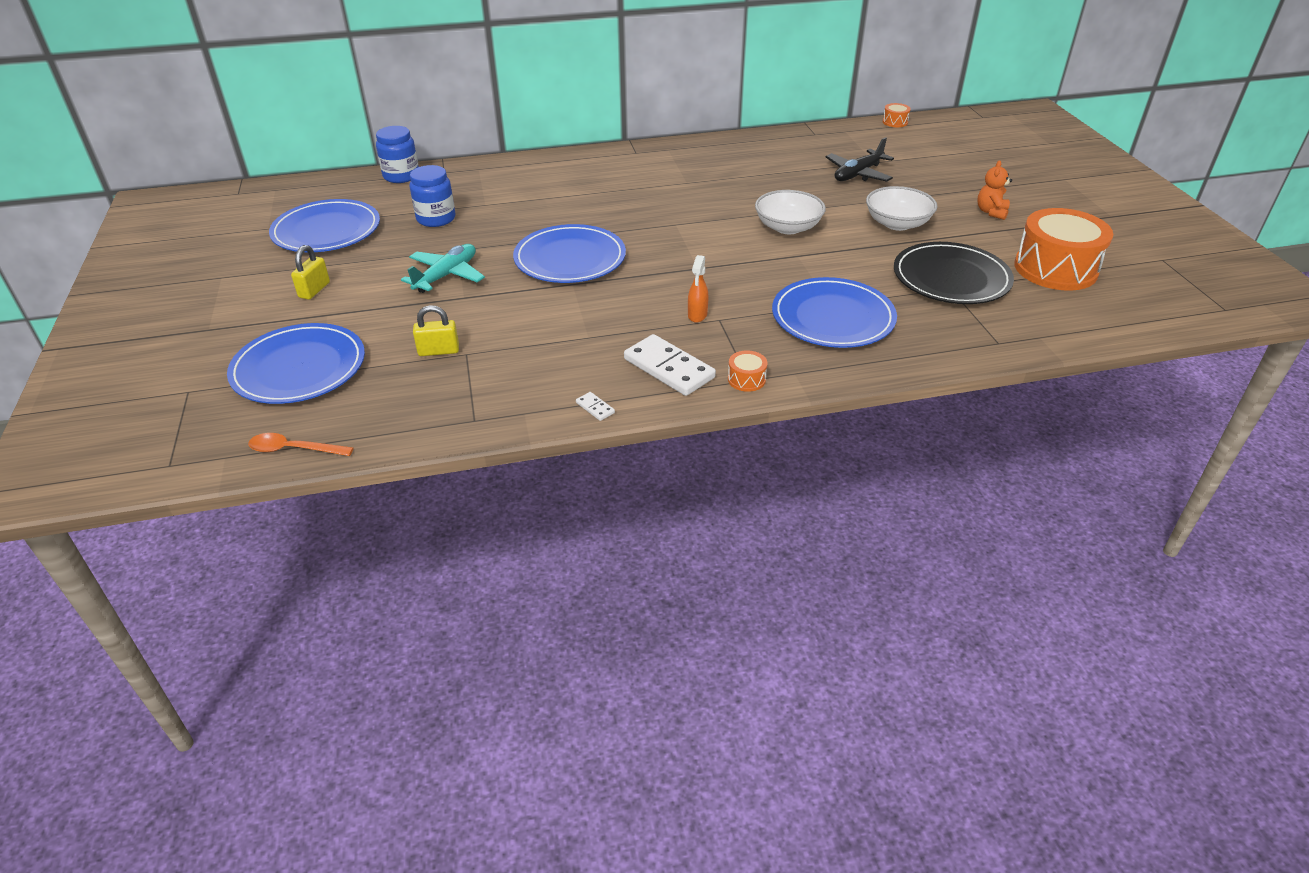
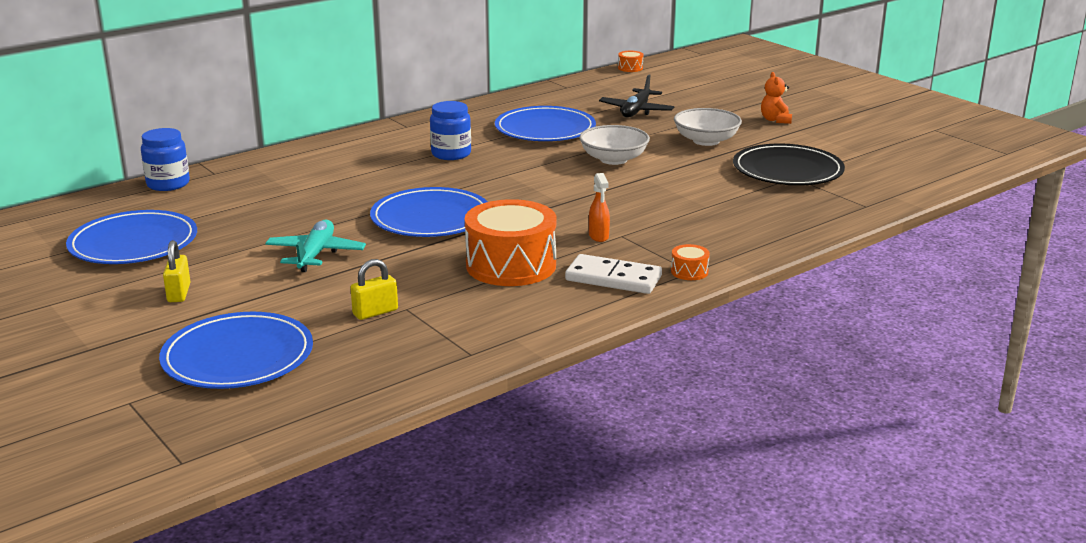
camera: 25 degrees left, 15 degrees down
(294, 449) = (309, 417): orange spoon -> none
(436, 219) = (250, 212): blue jar -> blue jar (451, 154)
(595, 408) = (576, 320): white domino -> none
(833, 317) = (718, 215): blue plate -> blue plate (545, 129)
(1055, 269) = (862, 149): orange drum -> orange drum (511, 265)

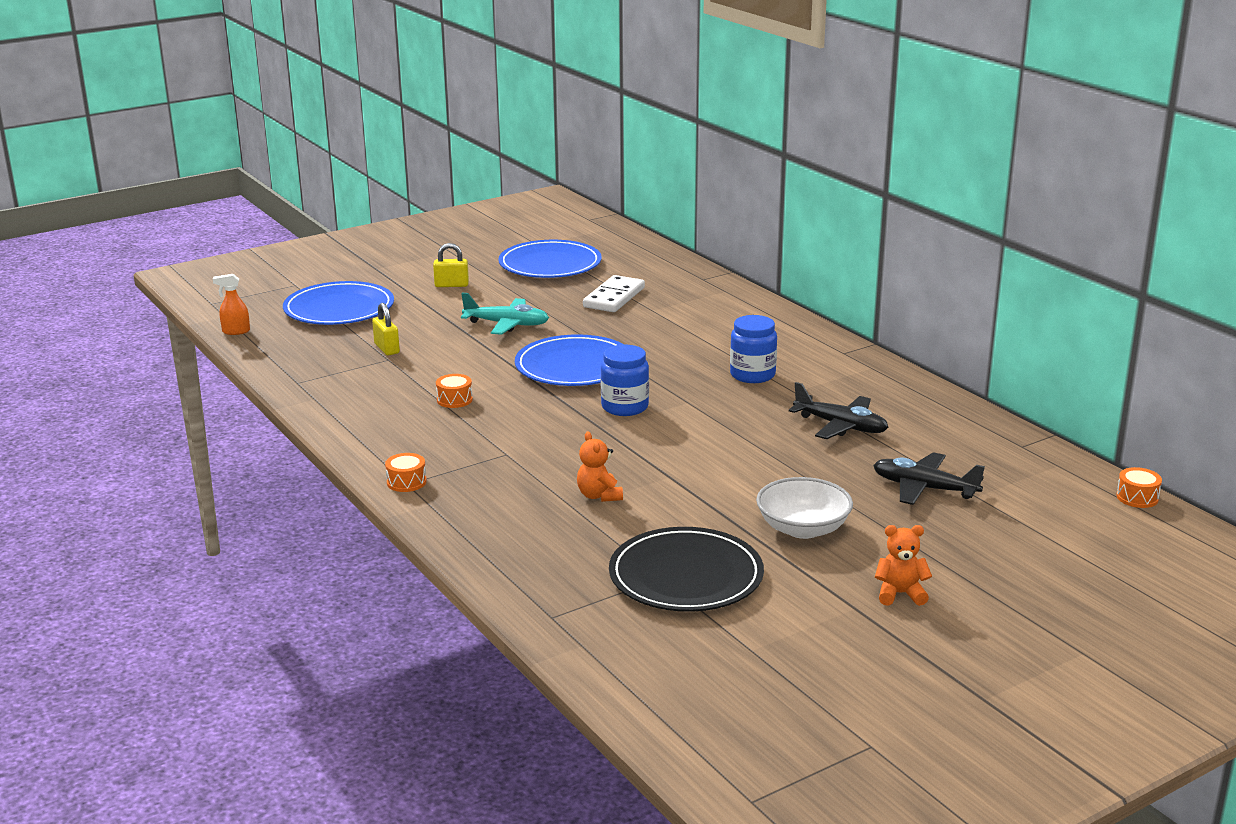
camera: 95 degrees right, 0 degrees up
(168, 184) = (677, 265): blue jar -> blue jar (625, 407)
(511, 265) = (454, 400): orange drum -> orange drum, size x0.41
(545, 129) = (841, 426): blue plate -> black plane
(598, 236) = (507, 442): orange spray bottle -> orange spray bottle (235, 331)
(613, 159) = (733, 462): white bowl -> none
(613, 278) = (407, 444): white domino -> white domino (614, 297)
(684, 199) = (599, 496): none -> orange teddy bear

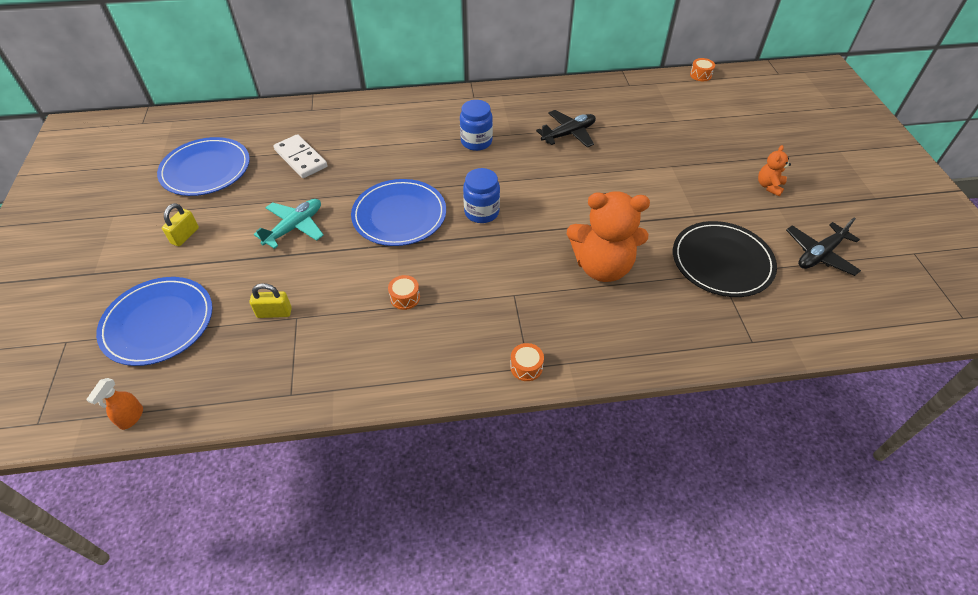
camera: 65 degrees left, 25 degrees up
(599, 496) = (602, 267): orange teddy bear -> orange teddy bear, size x2.17
(803, 528) = (684, 194): white bowl -> none
(924, 488) = (659, 134): black plane -> black plane (819, 254)

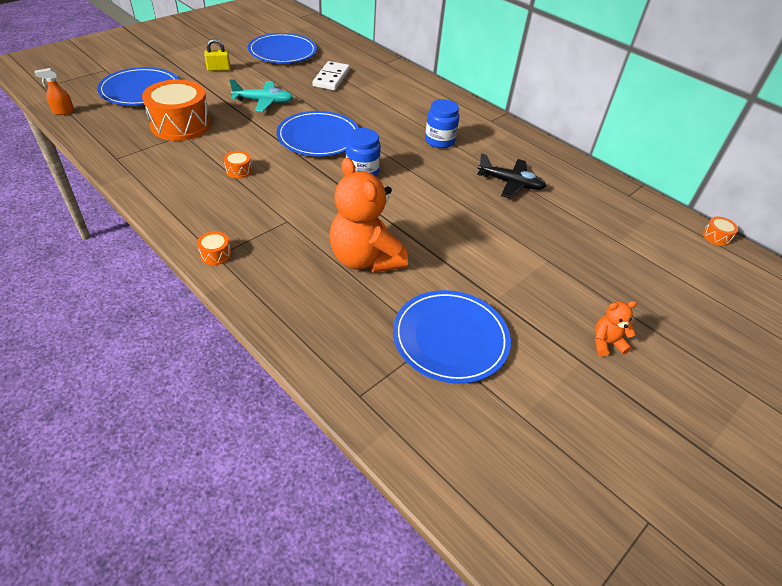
camera: 50 degrees right, 5 degrees down
(274, 313) = (181, 125): yellow padlock -> orange drum
(722, 262) = (450, 338): black plate -> blue plate
(819, 254) = (544, 419): black plane -> none

